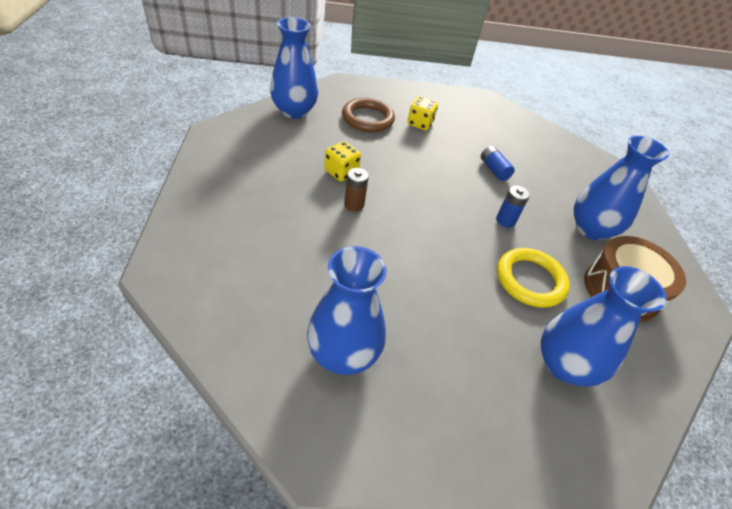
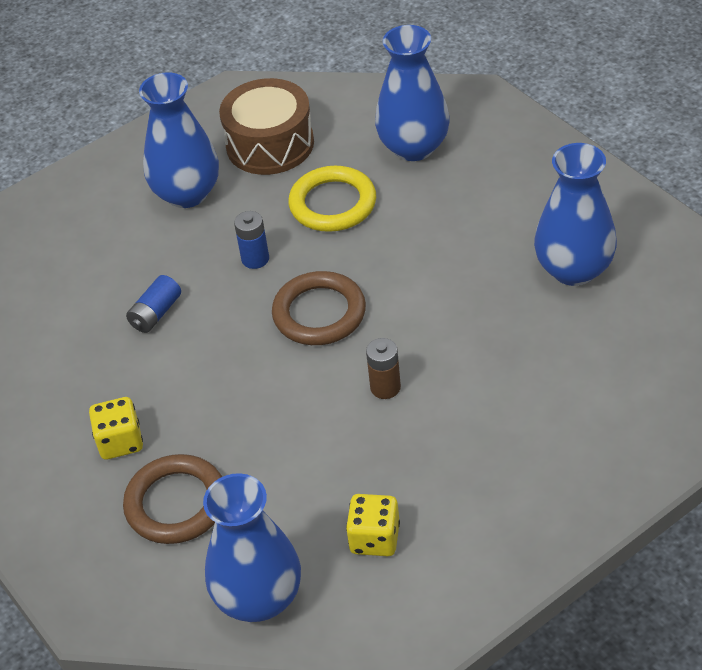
camera: 115 degrees left, 0 degrees up
(341, 172) = (340, 440): yellow dice -> yellow dice (374, 538)
(435, 216) = (319, 313): none -> brown ring

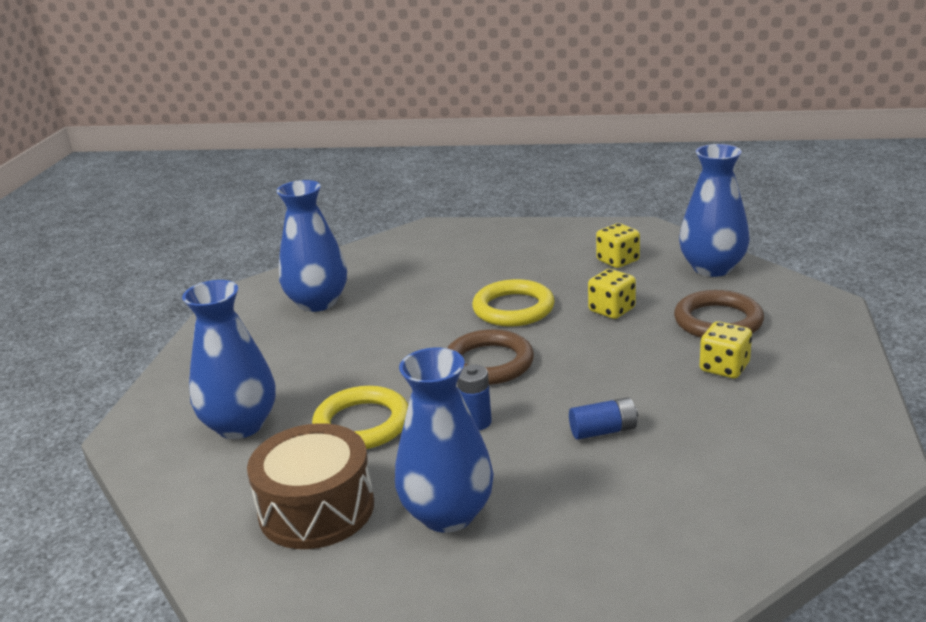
camera: 135 degrees left, 20 degrees down
(292, 450) = (612, 310): none -> yellow dice
(385, 387) = (513, 308): brown battery -> yellow ring

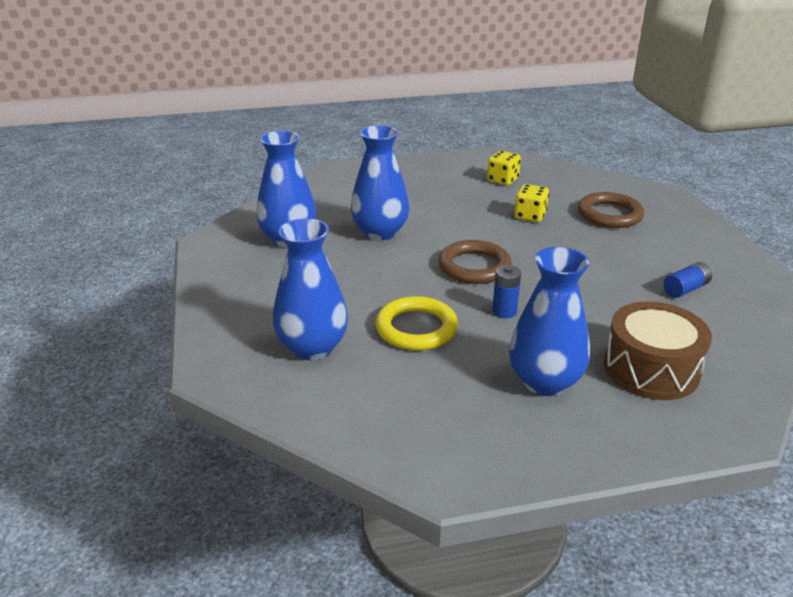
camera: 25 degrees left, 5 degrees up
(316, 509) = (439, 399): brown drum -> brown drum (651, 369)
(513, 308) = (456, 224): yellow ring -> none
(603, 431) = (600, 302): blue battery -> blue battery (685, 289)
(712, 268) = (573, 178): blue vase -> blue vase (380, 232)
(724, 367) = (641, 246): yellow dice -> none

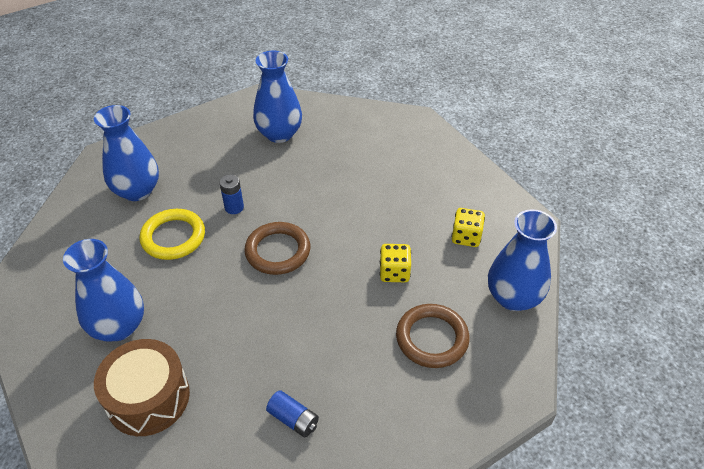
camera: 70 degrees right, 15 degrees up
(380, 232) = (313, 180): blue vase -> blue vase (513, 297)
(504, 311) = (211, 284): blue battery -> blue battery (234, 207)

